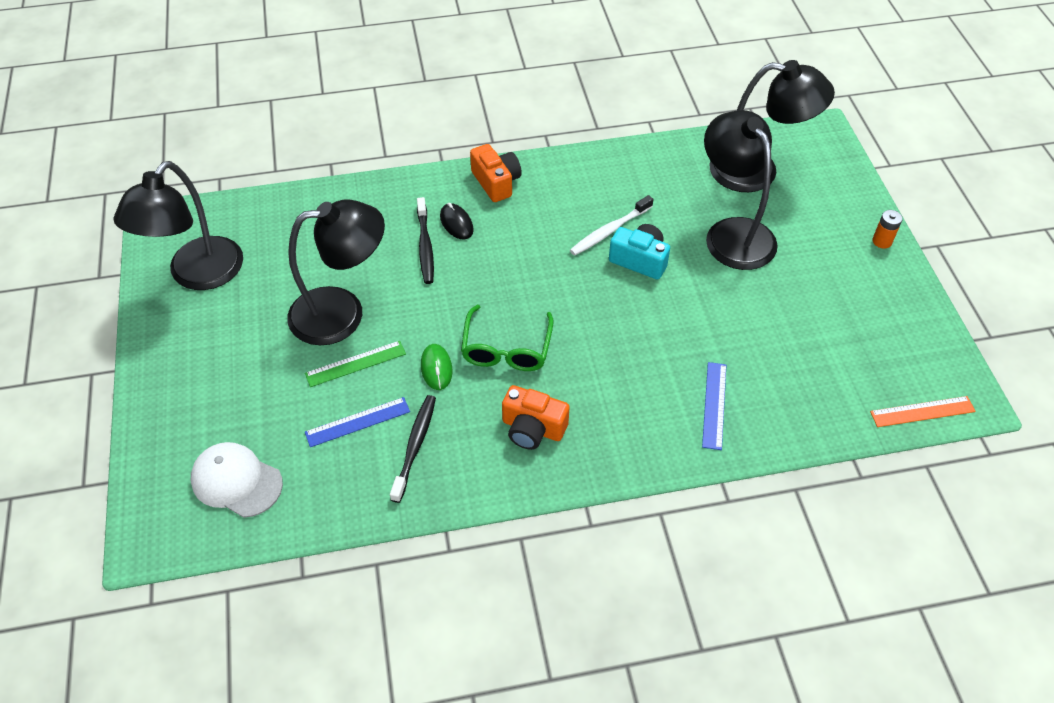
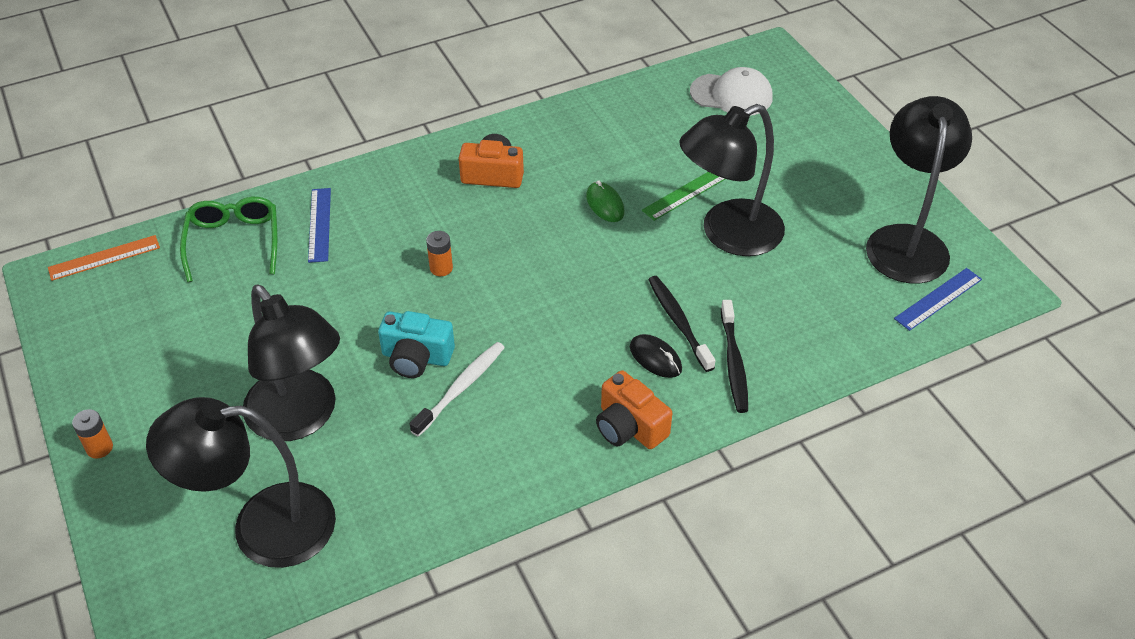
camera: 165 degrees right, 5 degrees down
(357, 422) = (656, 150): blue ruler -> blue ruler (938, 299)
(415, 446) = (595, 143): black toothbrush -> black toothbrush (733, 362)
(506, 348) = (542, 234): green glasses -> green glasses (234, 242)
(605, 334) = (441, 268): none -> orange battery

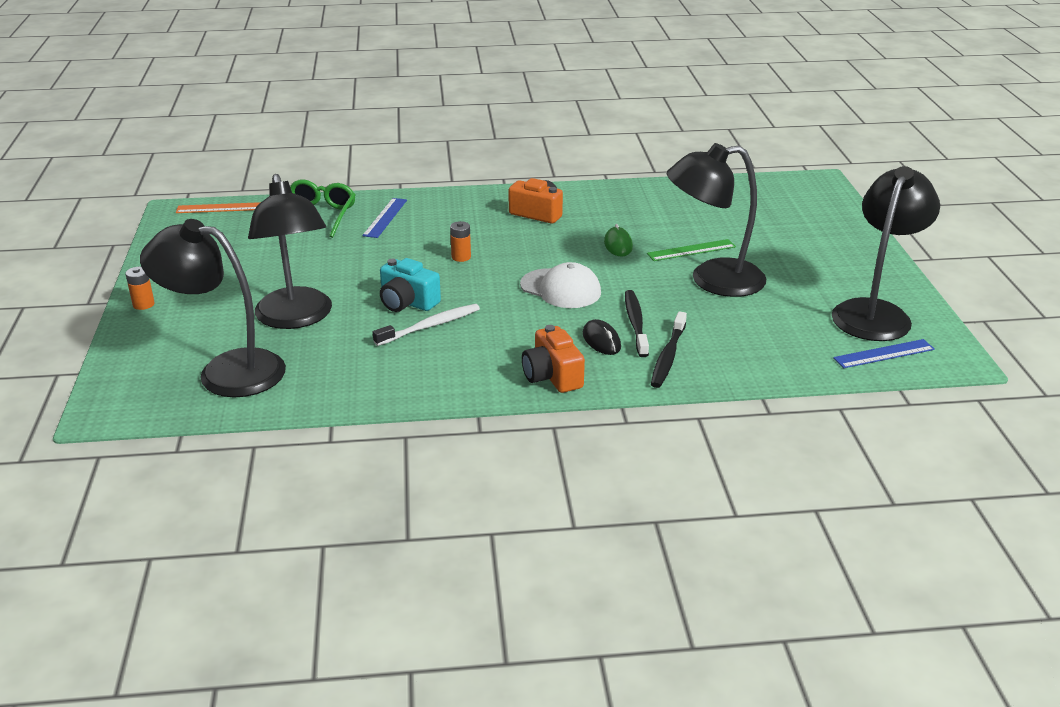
camera: 20 degrees right, 15 degrees down
(731, 95) = (768, 201): white cap -> white cap (561, 289)

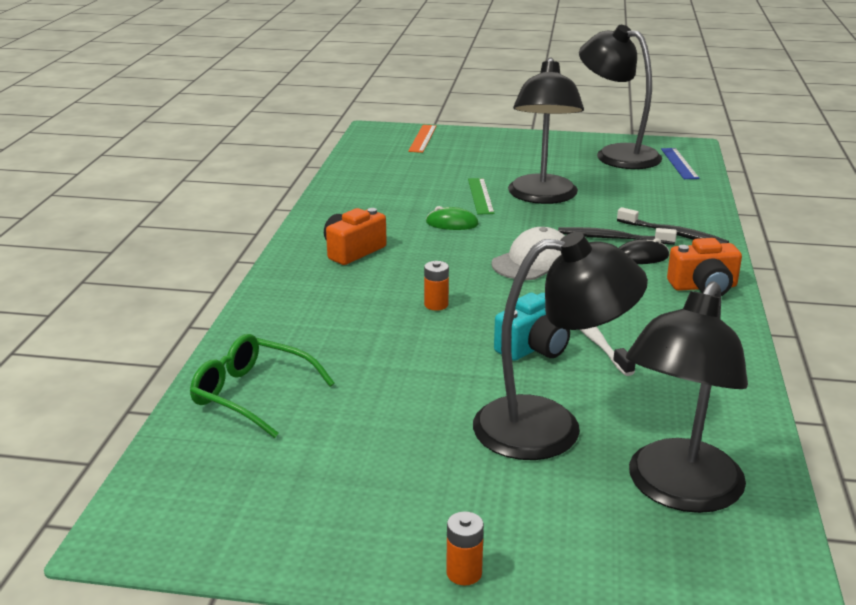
camera: 75 degrees left, 5 degrees down
(220, 208) = (153, 485): orange ruler -> orange ruler (423, 138)
(385, 217) = (296, 343): blue ruler -> none

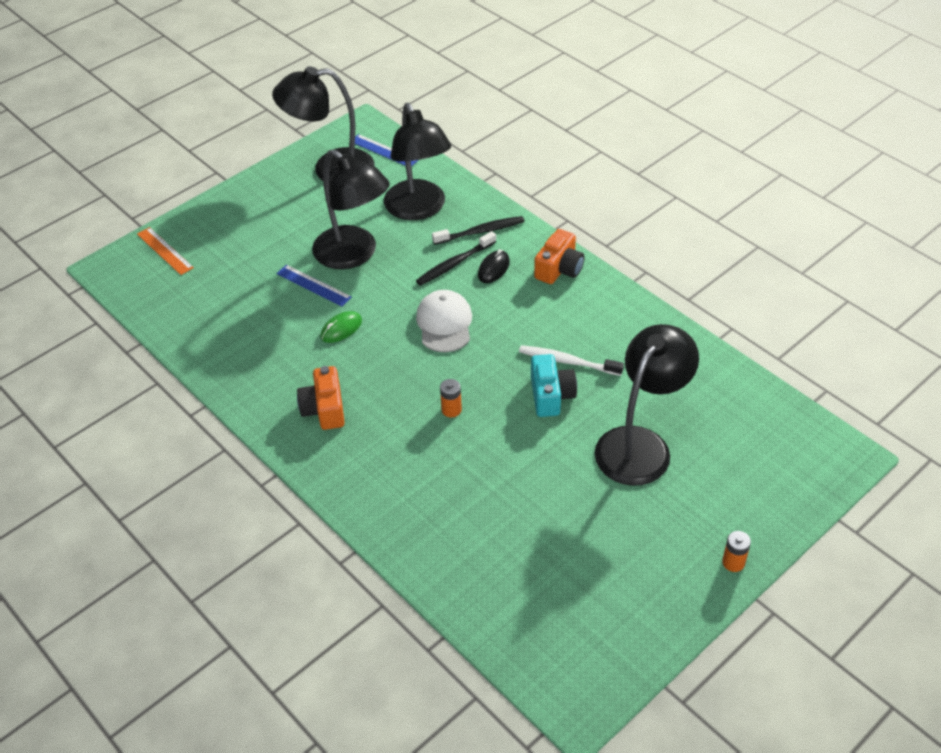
camera: 50 degrees left, 20 degrees up
(252, 395) = (475, 570): green glasses -> none
(480, 196) = (313, 285): green ruler -> blue ruler
(677, 491) = (739, 430): black lamp -> black lamp (419, 209)

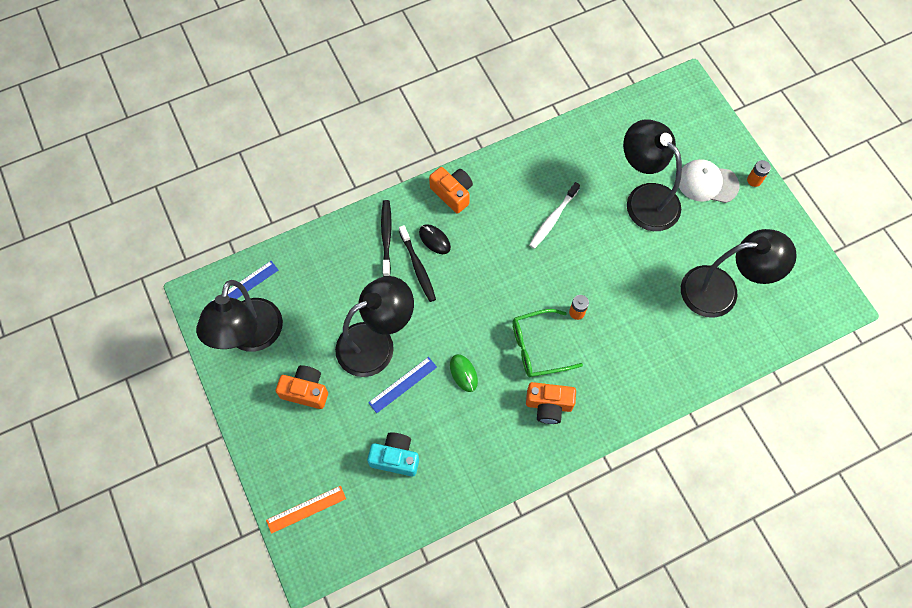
camera: 75 degrees left, 20 degrees up
(286, 219) = (305, 391): none -> orange camera
(393, 384) = (538, 347): none -> green glasses
(419, 209) = (338, 277): black lamp -> black lamp (721, 290)
(444, 324) = (484, 293): white cap -> white cap (707, 183)
(551, 395) = (583, 240): turquoise camera -> turquoise camera (395, 457)

